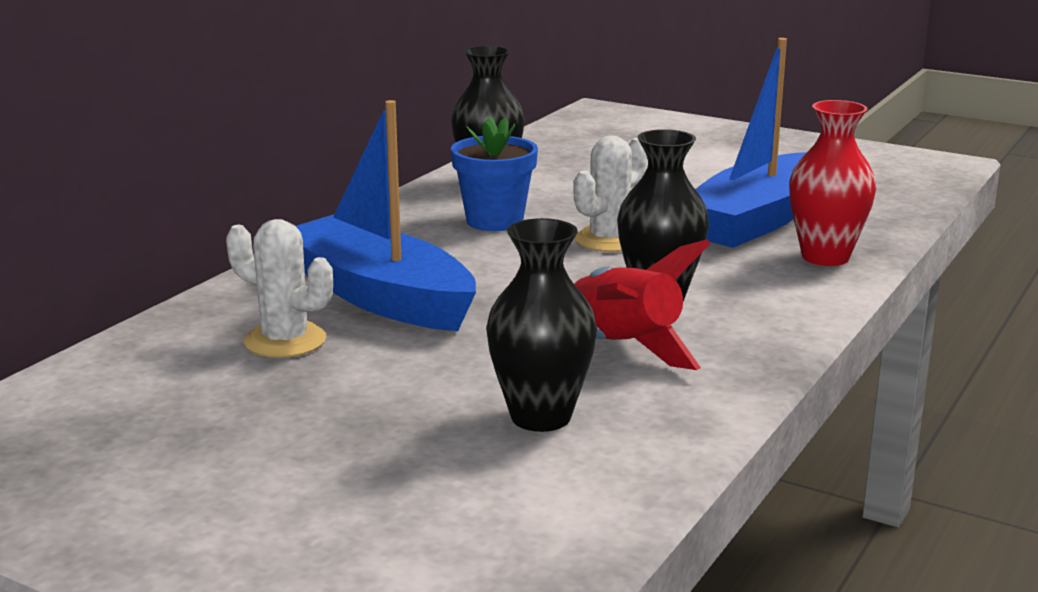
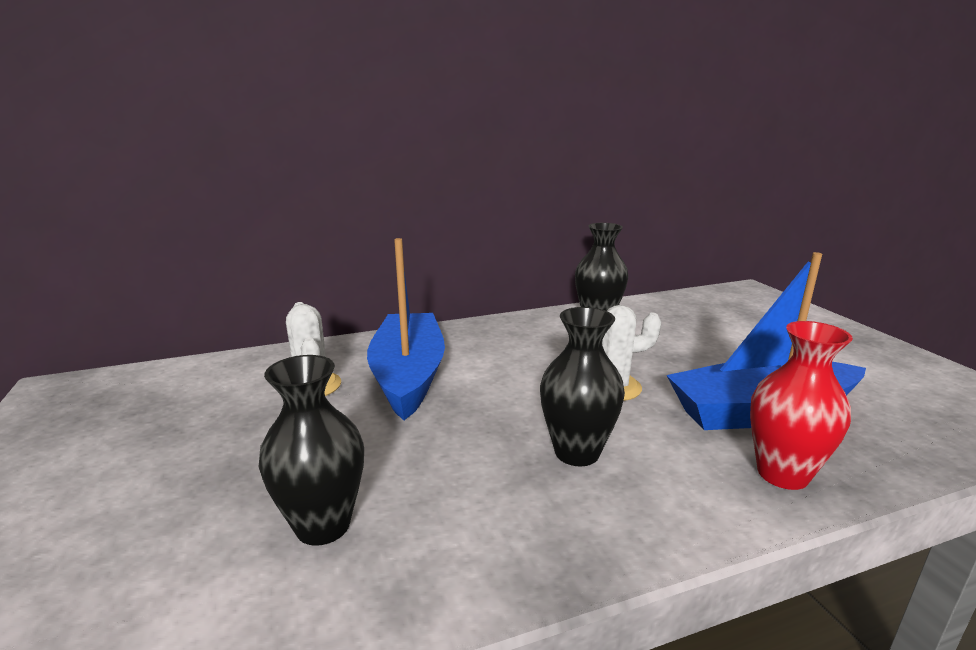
camera: 40 degrees right, 0 degrees up
(494, 221) = (559, 346): blue flower pot -> none
(622, 348) = (477, 489): red rocket -> none

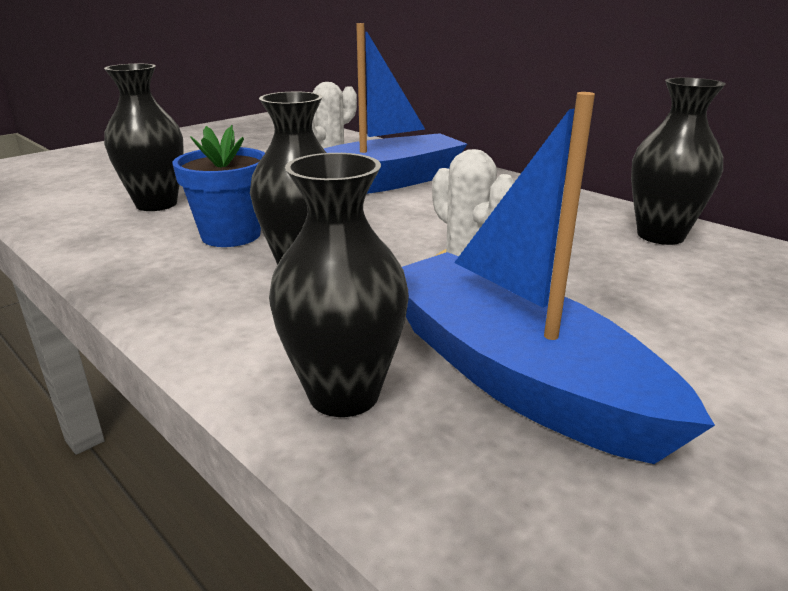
camera: 65 degrees right, 5 degrees up
(476, 481) = (231, 235): none -> blue flower pot
(782, 474) = (344, 394): red vase -> black vase

